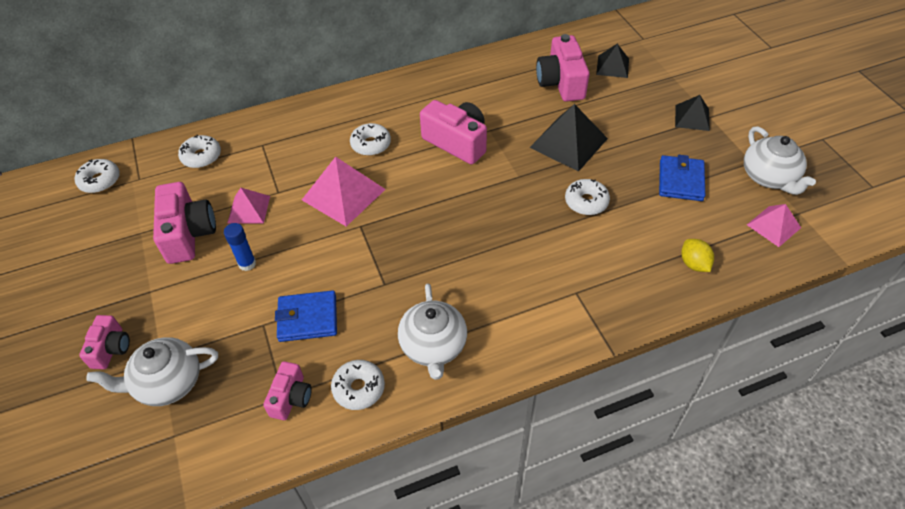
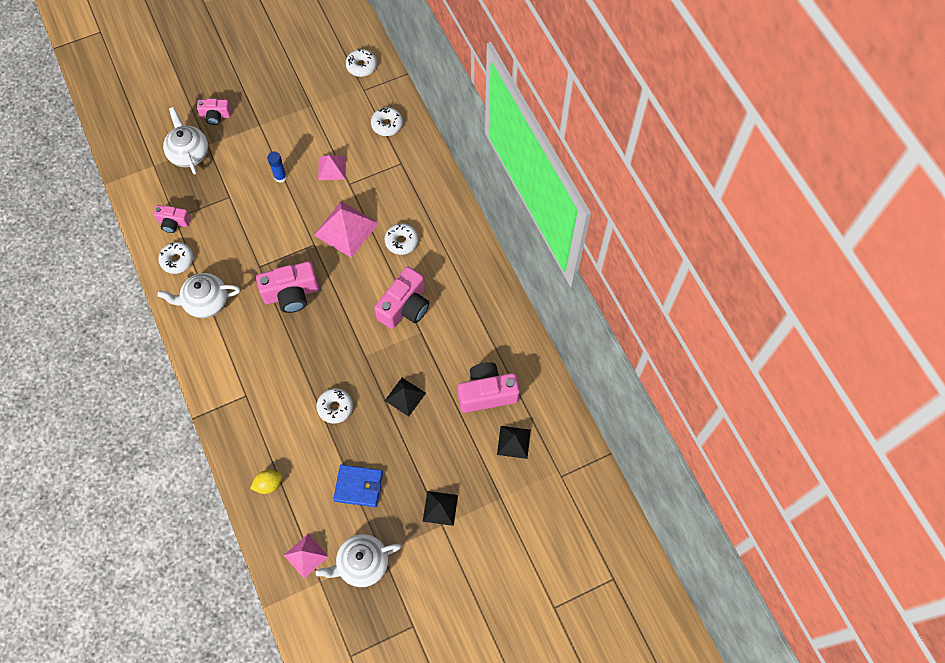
camera: 85 degrees right, 15 degrees up
(188, 234) = (309, 135): pink camera -> pink camera (291, 294)
(307, 318) = (232, 222): blue wallet -> none
(568, 143) = (405, 396): black pyramid -> black pyramid, size x0.60

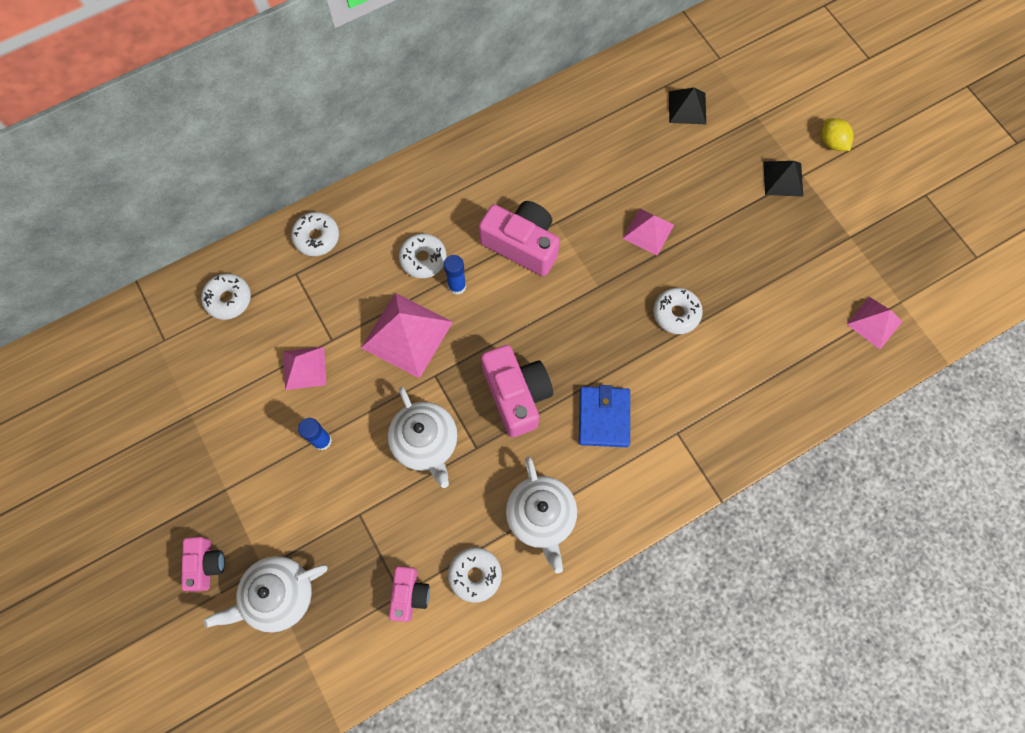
camera: 95 degrees left, 5 degrees up
(268, 484) = (794, 382): yellow lemon -> yellow lemon (832, 142)
(358, 486) = (775, 272): blue wallet -> blue wallet (603, 417)
(361, 66) = (118, 348): white donut -> white donut (317, 237)
(362, 564) = (869, 257): white teapot -> white teapot (426, 443)
(377, 262) = (457, 286): none -> blue glue stick
(405, 396) = (648, 231): black pyramid -> pink pyramid
(487, 393) = (629, 140): pink camera -> none

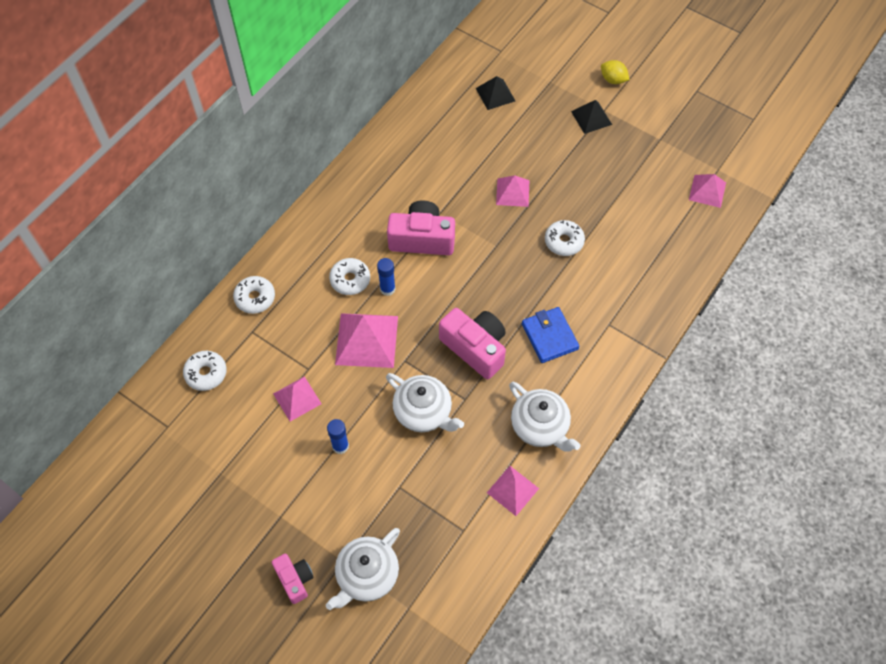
camera: 25 degrees left, 10 degrees down
(409, 595) = (470, 527): pink camera -> none
(475, 575) = (512, 490): white donut -> pink pyramid

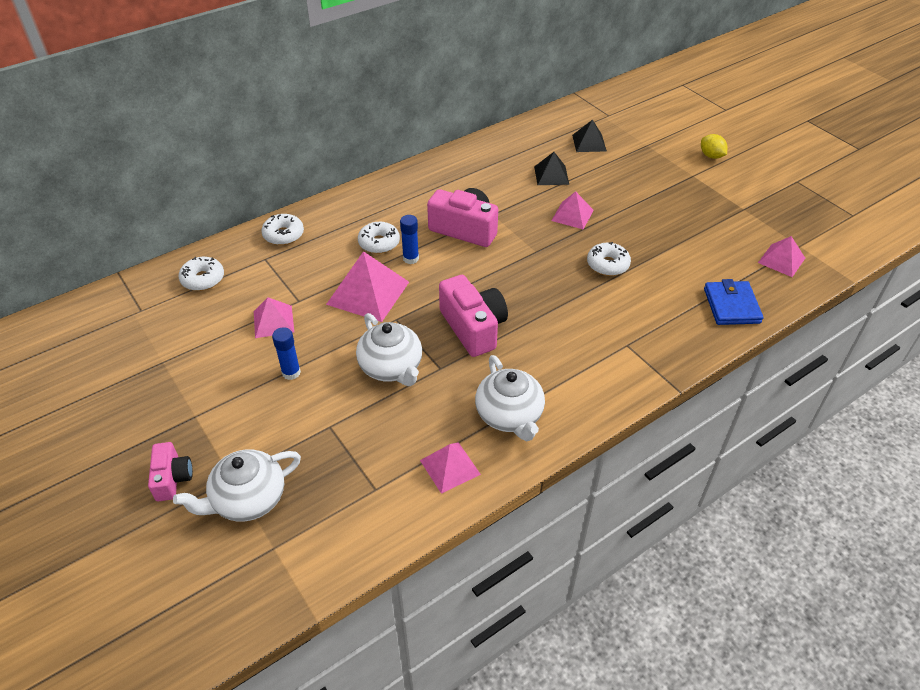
camera: 20 degrees right, 15 degrees down
(549, 336) = (557, 338): blue wallet -> blue wallet (731, 306)
(591, 118) = (677, 178): black pyramid -> black pyramid (551, 175)

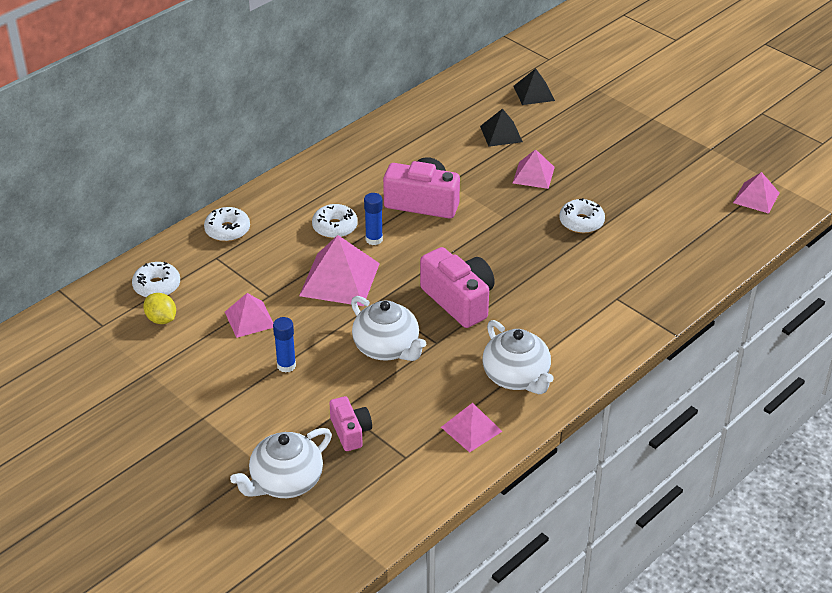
camera: 10 degrees left, 5 degrees down
(172, 478) = (204, 474): pink camera -> pink camera (350, 432)
(711, 156) = (668, 94): yellow lemon -> yellow lemon (161, 319)
(731, 306) = (713, 248): blue wallet -> none

